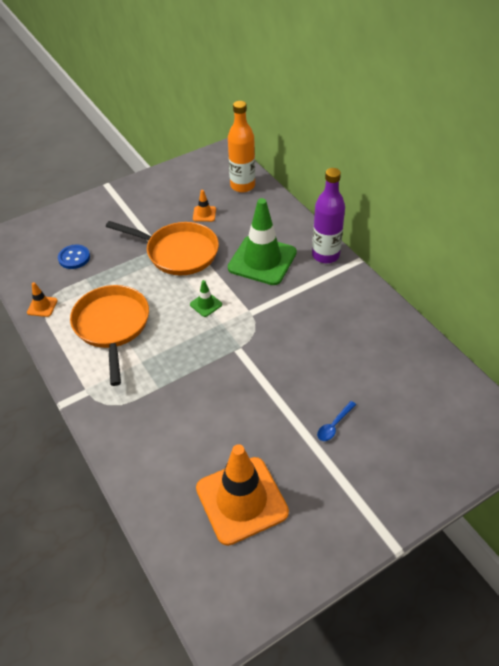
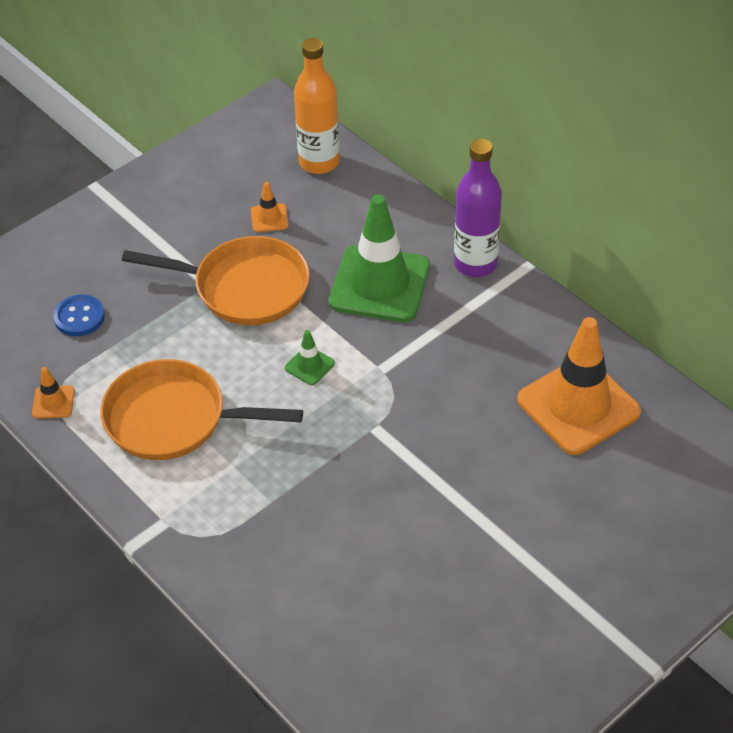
camera: 10 degrees left, 0 degrees up
(112, 326) = (174, 419): orange pan -> orange pan turned 60 degrees counterclockwise
(241, 500) = (431, 639): orange traffic cone -> orange traffic cone (578, 406)
(334, 425) = (539, 518): blue spoon -> none

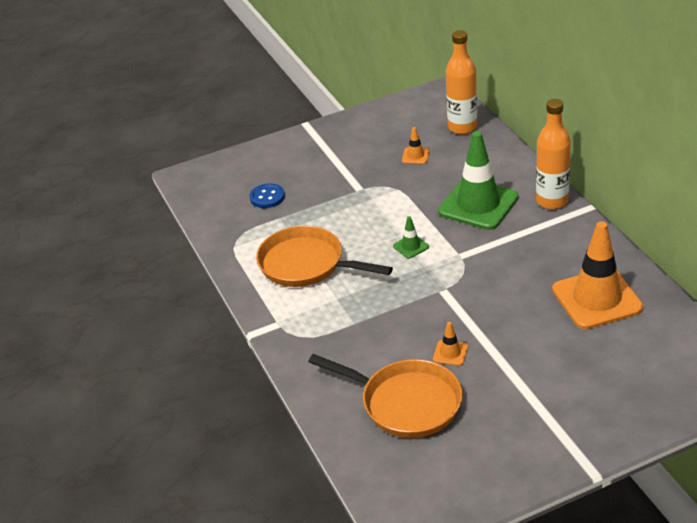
camera: 20 degrees right, 10 degrees down
(53, 402) = (232, 243): orange traffic cone -> orange traffic cone (450, 353)
(244, 287) = (383, 194): orange pan -> orange pan (405, 403)
(475, 264) = (552, 201): purple bottle -> orange bottle

